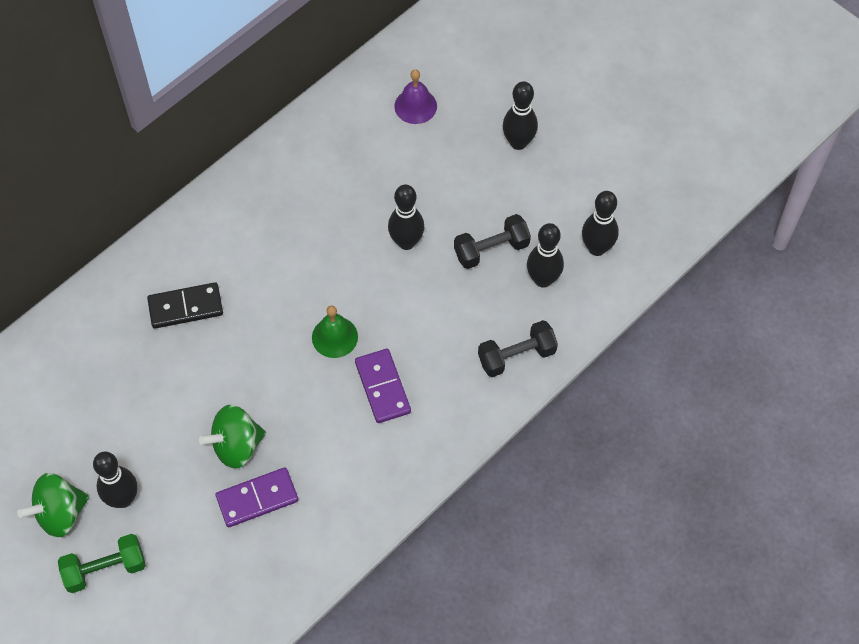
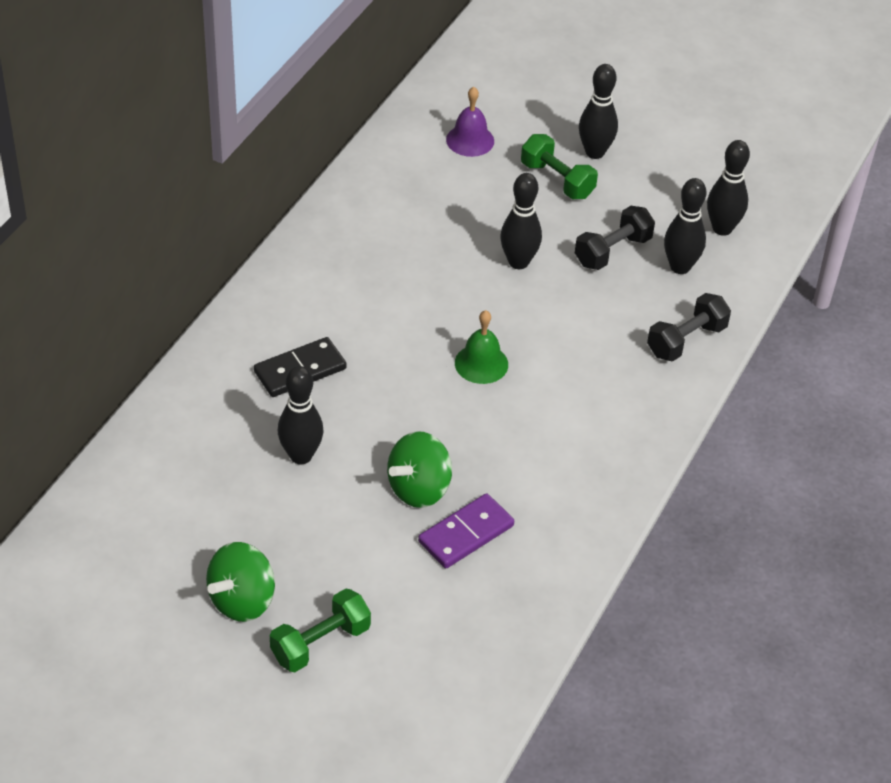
camera: 20 degrees left, 15 degrees down
(123, 499) = (310, 569): black bowling pin -> black bowling pin (301, 456)
(383, 387) = (556, 399): purple domino -> none
(473, 165) = (557, 180): none -> green dumbbell

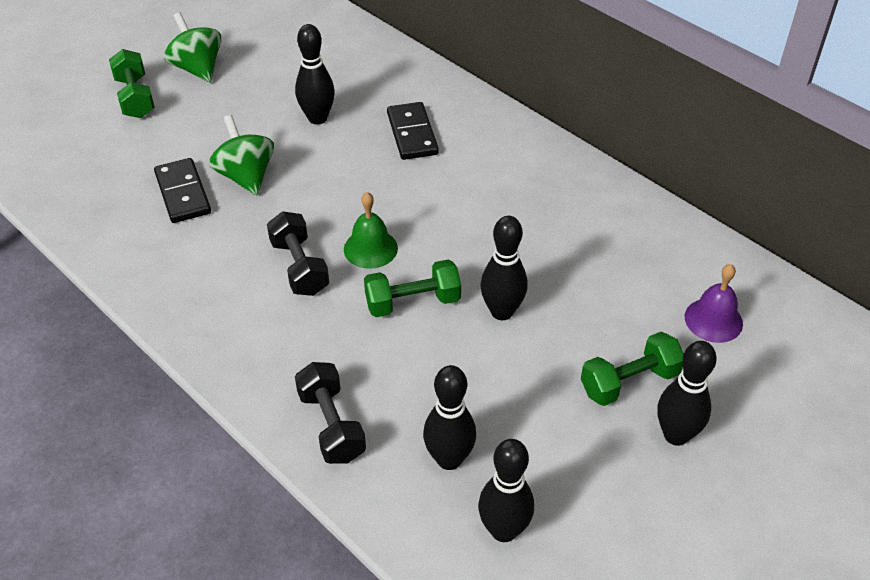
camera: 110 degrees right, 0 degrees up
(466, 534) = (182, 193): purple domino -> black domino
(534, 320) = (413, 302): none -> green dumbbell
(613, 251) = (494, 400): black dumbbell -> black dumbbell (299, 267)

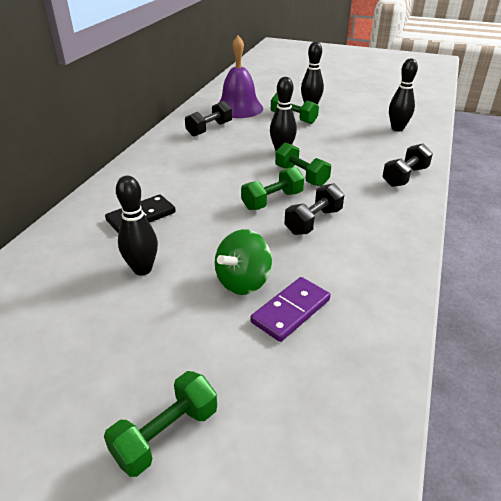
camera: 115 degrees left, 10 degrees down
(182, 193) = (291, 311): black domino -> purple domino
(197, 68) = (83, 399): green spinning top -> none
(370, 248) = (272, 200): green bell -> green dumbbell
(449, 459) = (382, 145): black bowling pin -> none
(631, 253) = (209, 129): none -> black dumbbell
(713, 320) = (239, 108): purple bell -> purple bell, size x1.75

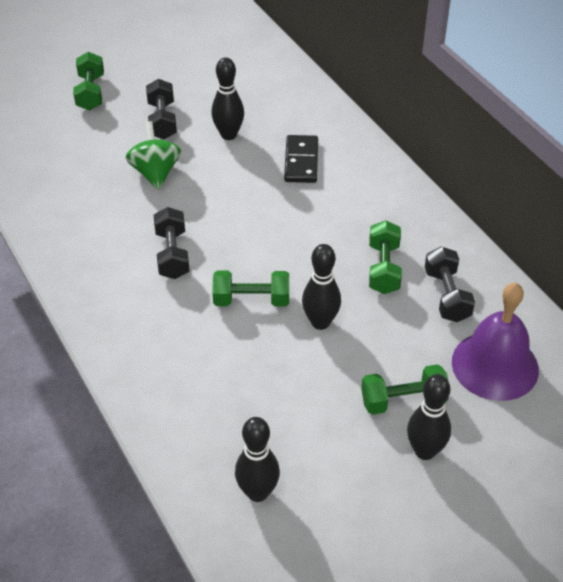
camera: 130 degrees right, 10 degrees up
(272, 200) = (233, 250): green dumbbell -> green dumbbell (384, 268)
(291, 311) = (102, 177): purple domino -> none
(404, 177) = (154, 383): black dumbbell -> black dumbbell (162, 120)

